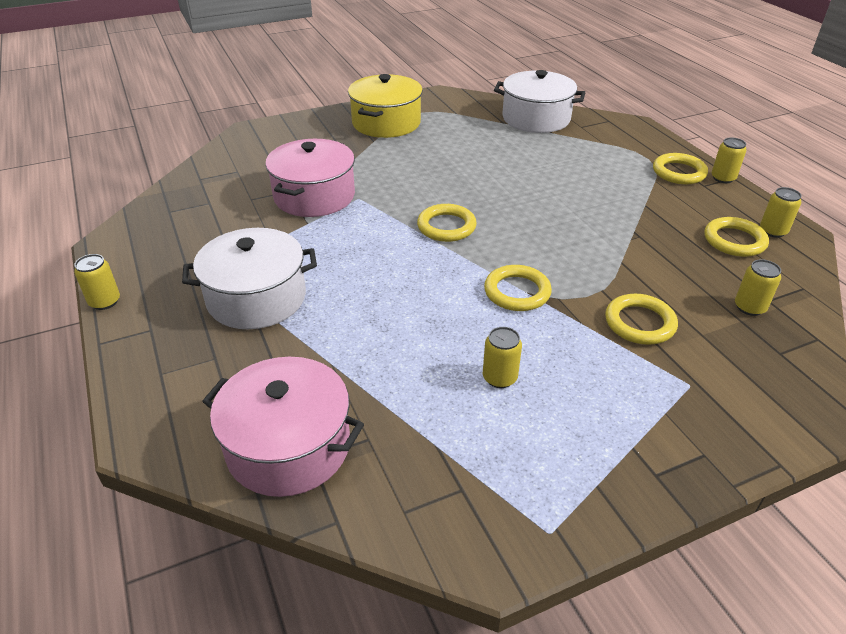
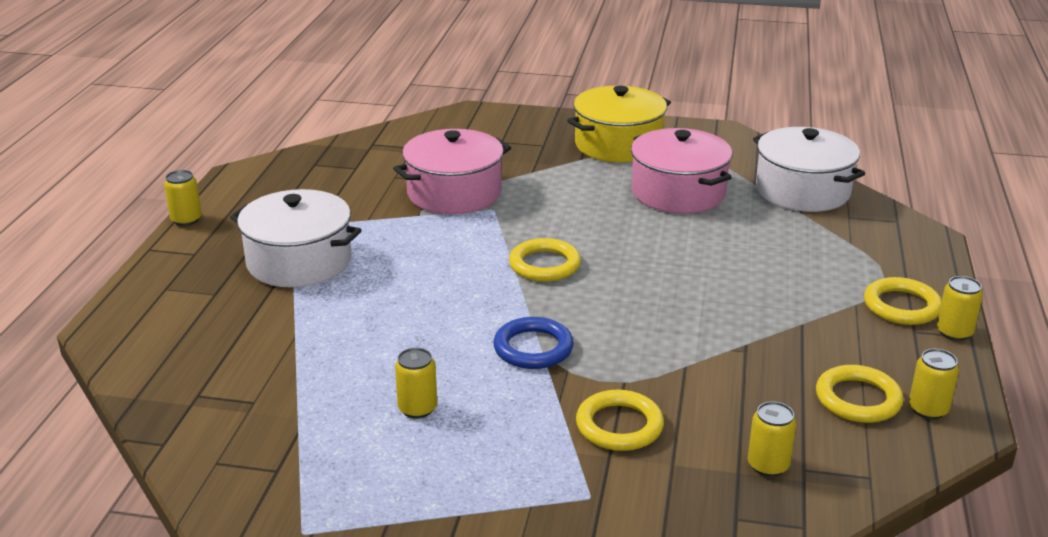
camera: 35 degrees right, 10 degrees down
(288, 446) = (191, 379): pink pot -> pink pot (678, 192)
(517, 292) = (533, 348): yellow ring -> blue ring

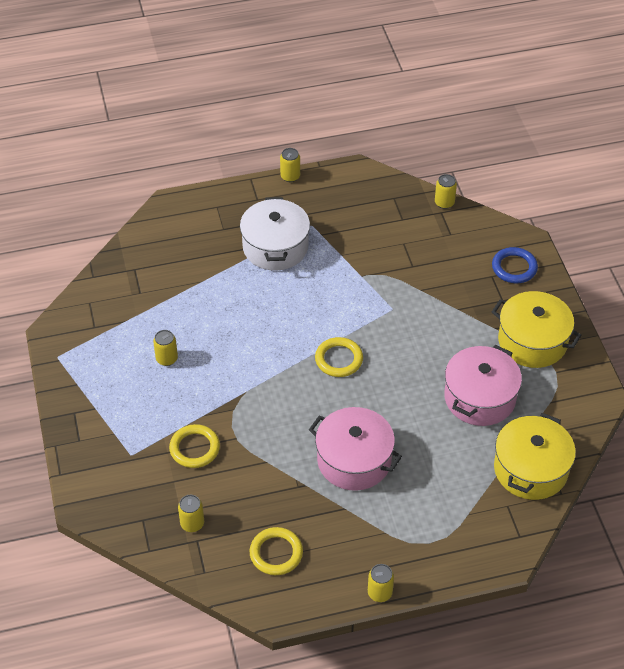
camera: 65 degrees right, 20 degrees up
(454, 193) = (400, 281): pink pot -> pink pot (354, 460)
(533, 348) = (246, 386): blue ring -> blue ring (514, 268)
(802, 191) = (530, 469): white pot -> yellow pot
(901, 306) = (397, 558): yellow ring -> none
(928, 409) = (283, 590): yellow can -> yellow can (444, 203)

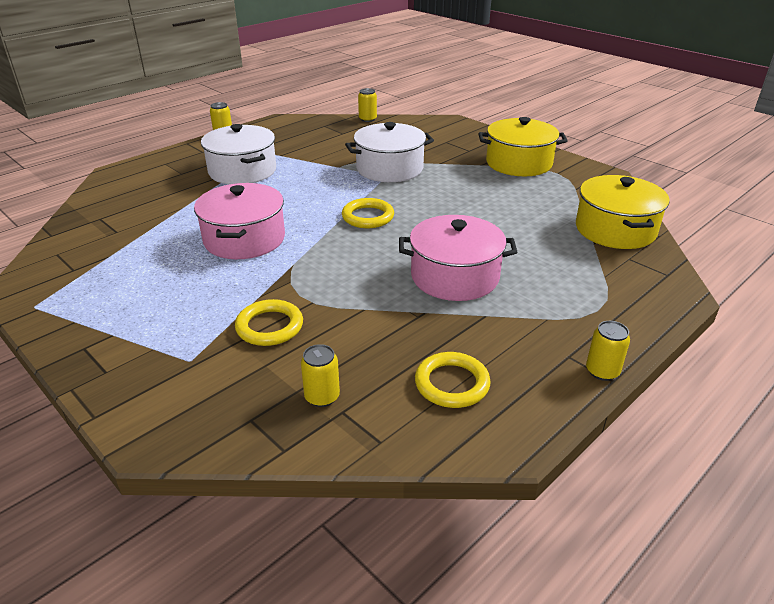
camera: 30 degrees left, 15 degrees down
(167, 359) = (181, 268): yellow can -> none
(405, 298) = (389, 169): none -> white pot
(480, 398) = (518, 203): pink pot -> pink pot (244, 239)
(514, 268) = (457, 134): blue ring -> none

